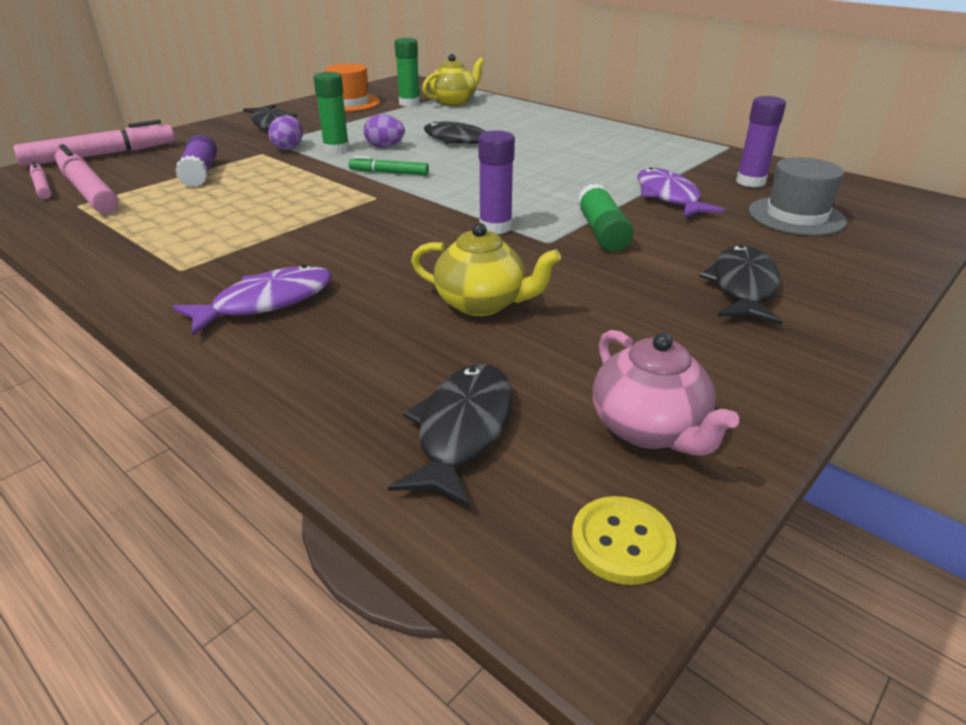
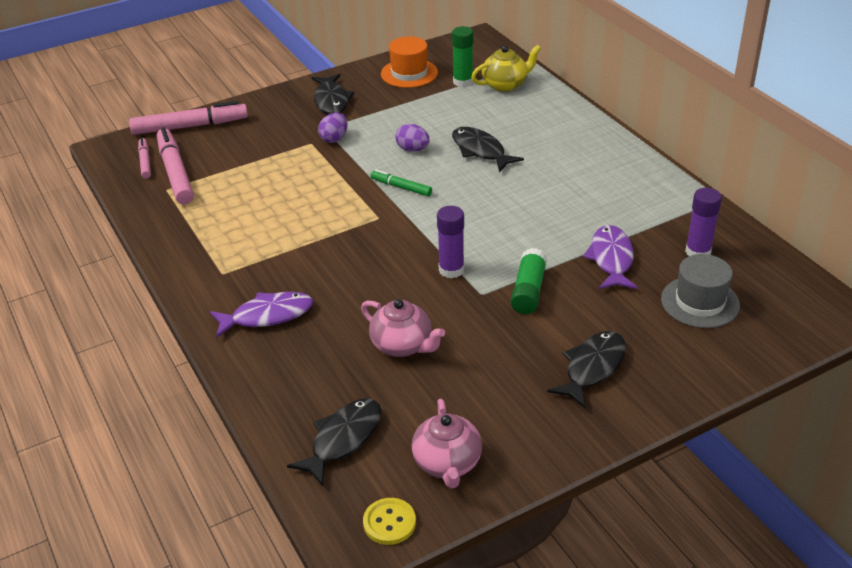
camera: 20 degrees right, 5 degrees up
(200, 173) = (258, 163): purple glue stick -> none
(336, 149) = (371, 147): green glue stick -> none
(482, 303) = (403, 345): yellow teapot -> pink teapot

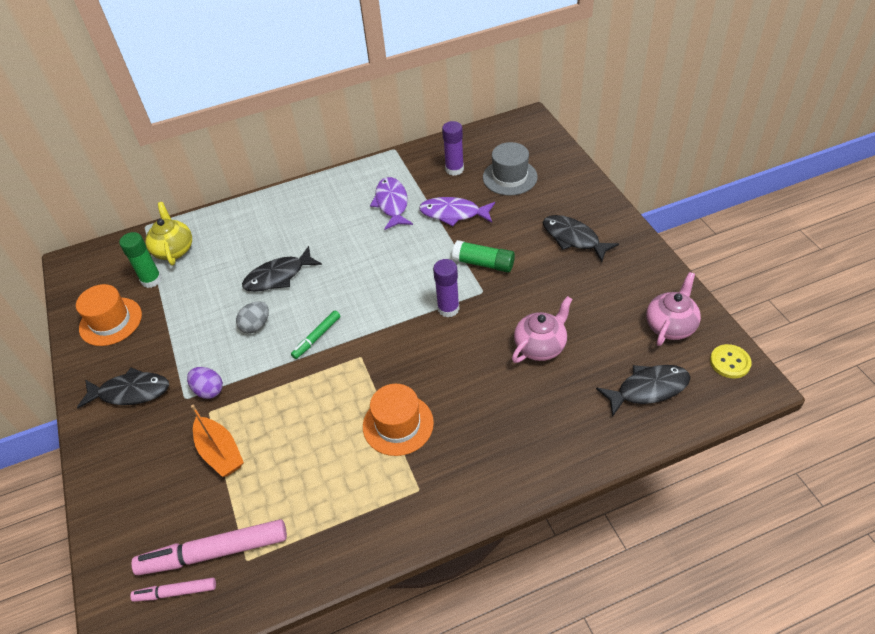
camera: 80 degrees left, 10 degrees up
(190, 126) = (115, 542): pink marker -> none
(267, 316) = (490, 447): purple fish -> purple fish (392, 203)
(268, 157) = (220, 453): none -> orange boat
(295, 252) = (398, 424): none -> orange hat
(343, 439) = (648, 389): black fish -> black fish turned 120 degrees clockwise
(412, 149) = (256, 325): purple egg -> grey egg
(447, 463) = (670, 325): pink teapot -> pink teapot turned 60 degrees counterclockwise

